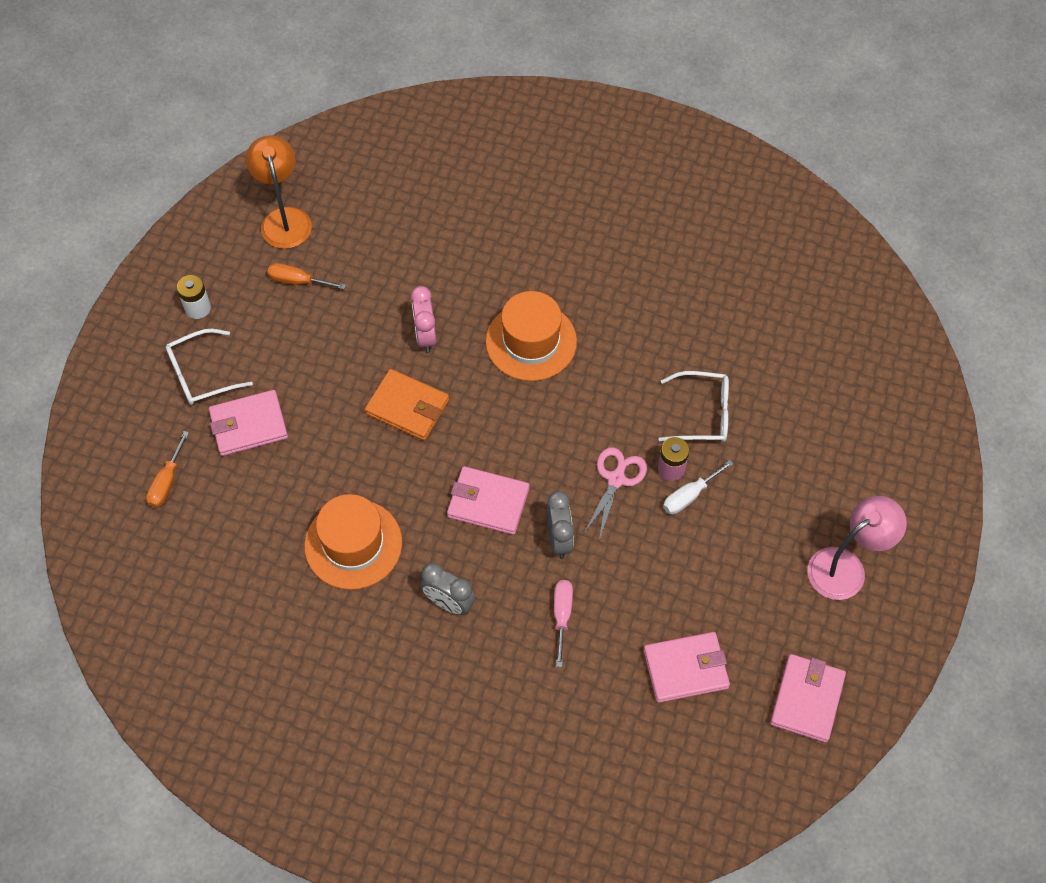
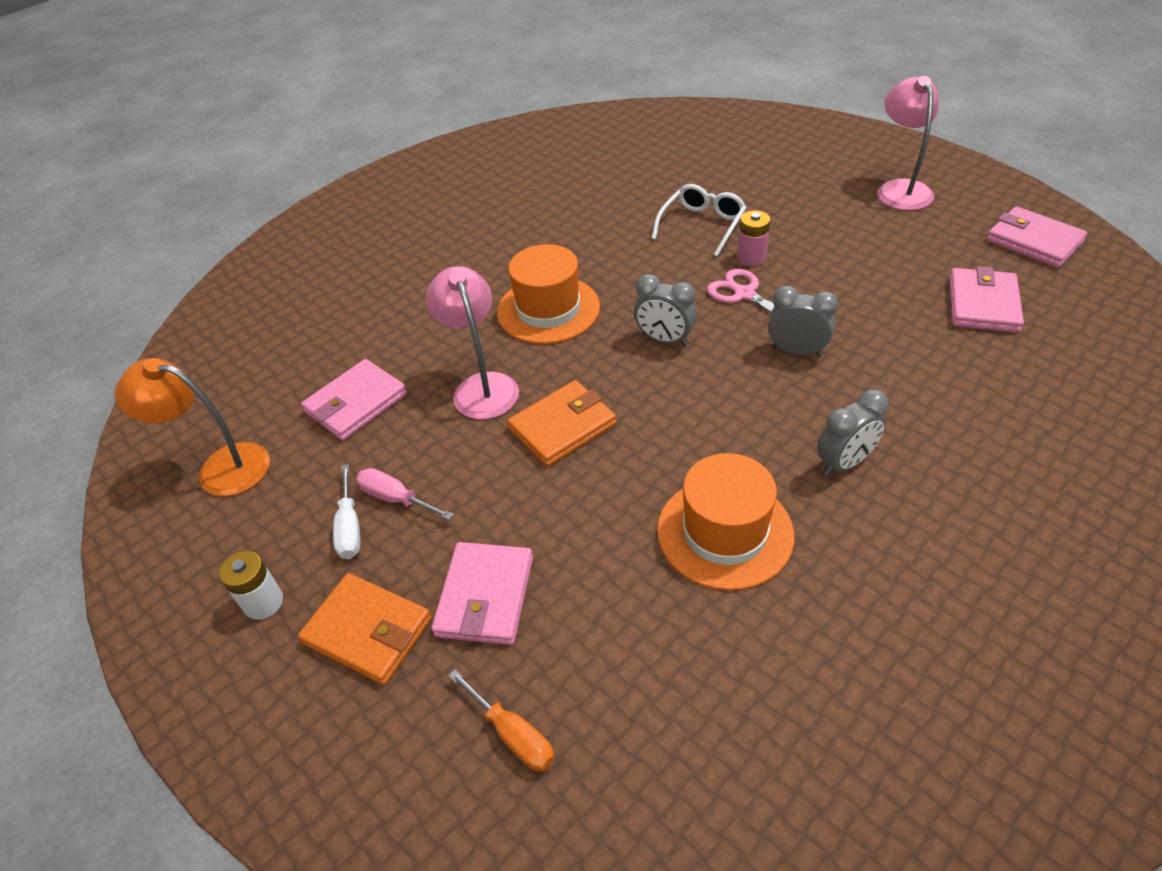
camera: 60 degrees left, 15 degrees down
(201, 374) = (368, 631): white glasses -> orange wallet
(298, 281) = (317, 480): orange screwdriver -> none
(425, 336) = (482, 386): pink clock -> pink lamp
(488, 502) = (725, 393): pink wallet -> pink wallet (356, 403)
(531, 439) = (664, 339): none -> grey clock
(562, 616) = (893, 374): pink screwdriver -> pink screwdriver (396, 498)
(689, 496) = (786, 254): white screwdriver -> white screwdriver (350, 527)

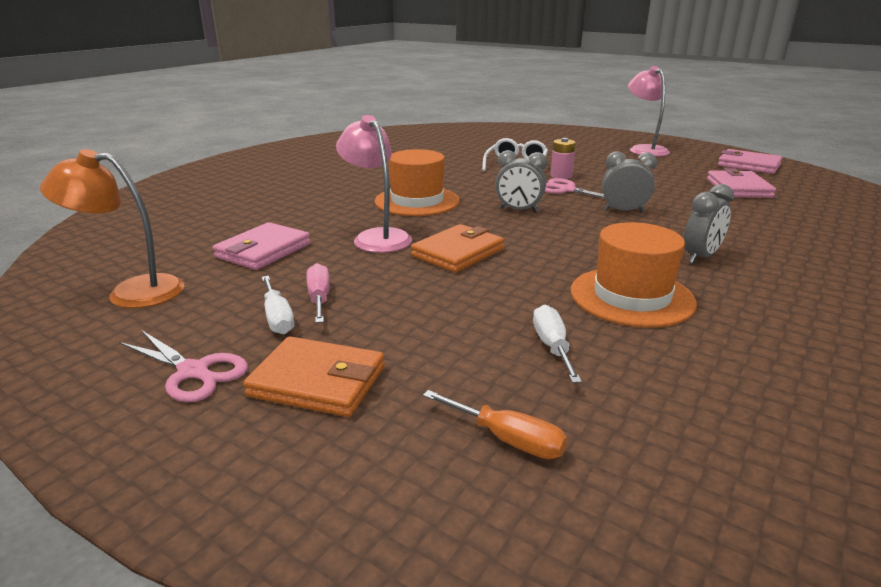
camera: 15 degrees left, 20 degrees down
(263, 602) = (194, 372): white battery -> pink scissors
(396, 498) = (319, 298): pink screwdriver -> pink screwdriver turned 60 degrees clockwise
(485, 596) = (432, 349): pink wallet -> none
(604, 608) = (552, 346): none -> white screwdriver

